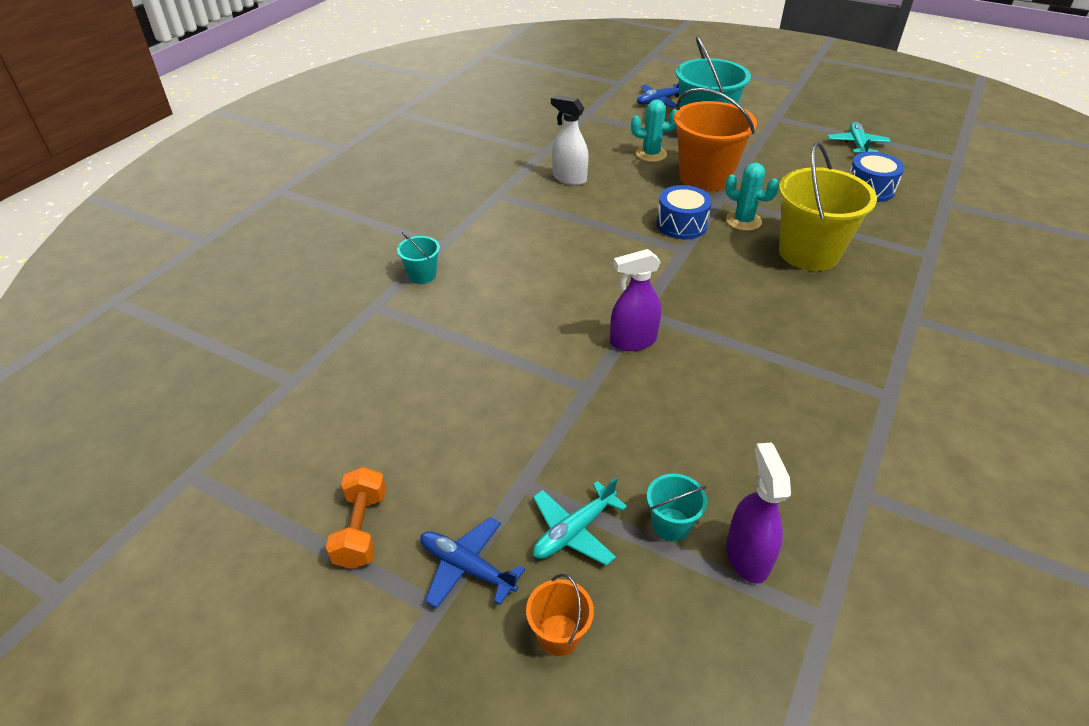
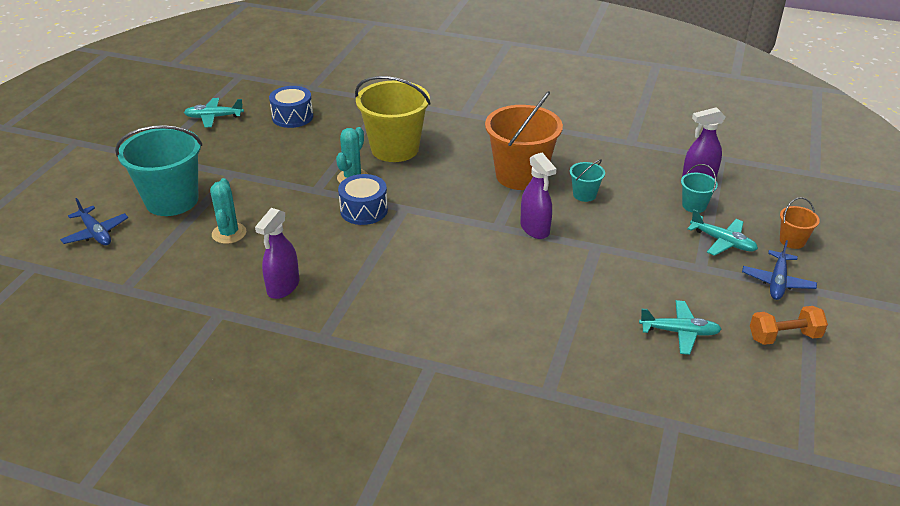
camera: 100 degrees left, 5 degrees down
(412, 424) = (679, 332): none -> turquoise plane
(422, 275) = (487, 369): turquoise bucket -> turquoise bucket (584, 194)
(569, 178) = (283, 287): white spray bottle -> purple spray bottle
(705, 177) = (277, 198): orange bucket -> orange bucket (520, 175)

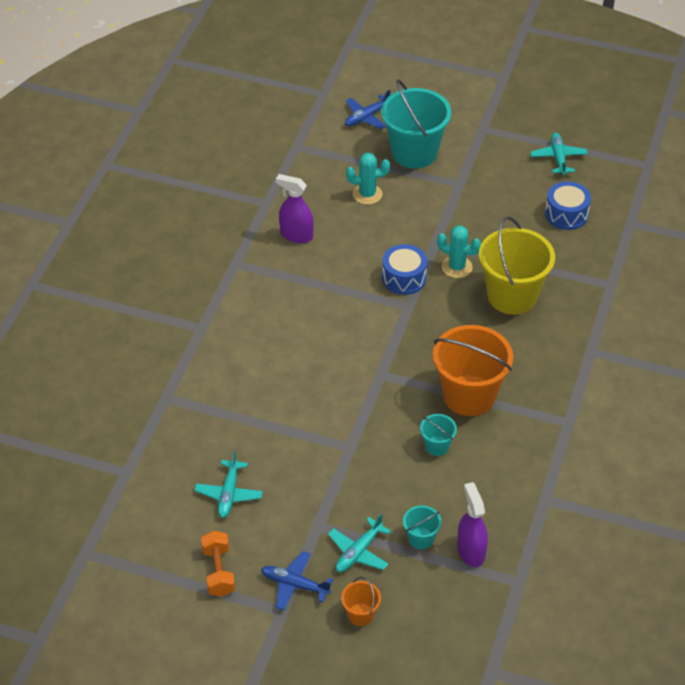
camera: 90 degrees right, 10 degrees up
(535, 229) = (377, 402): purple spray bottle -> none

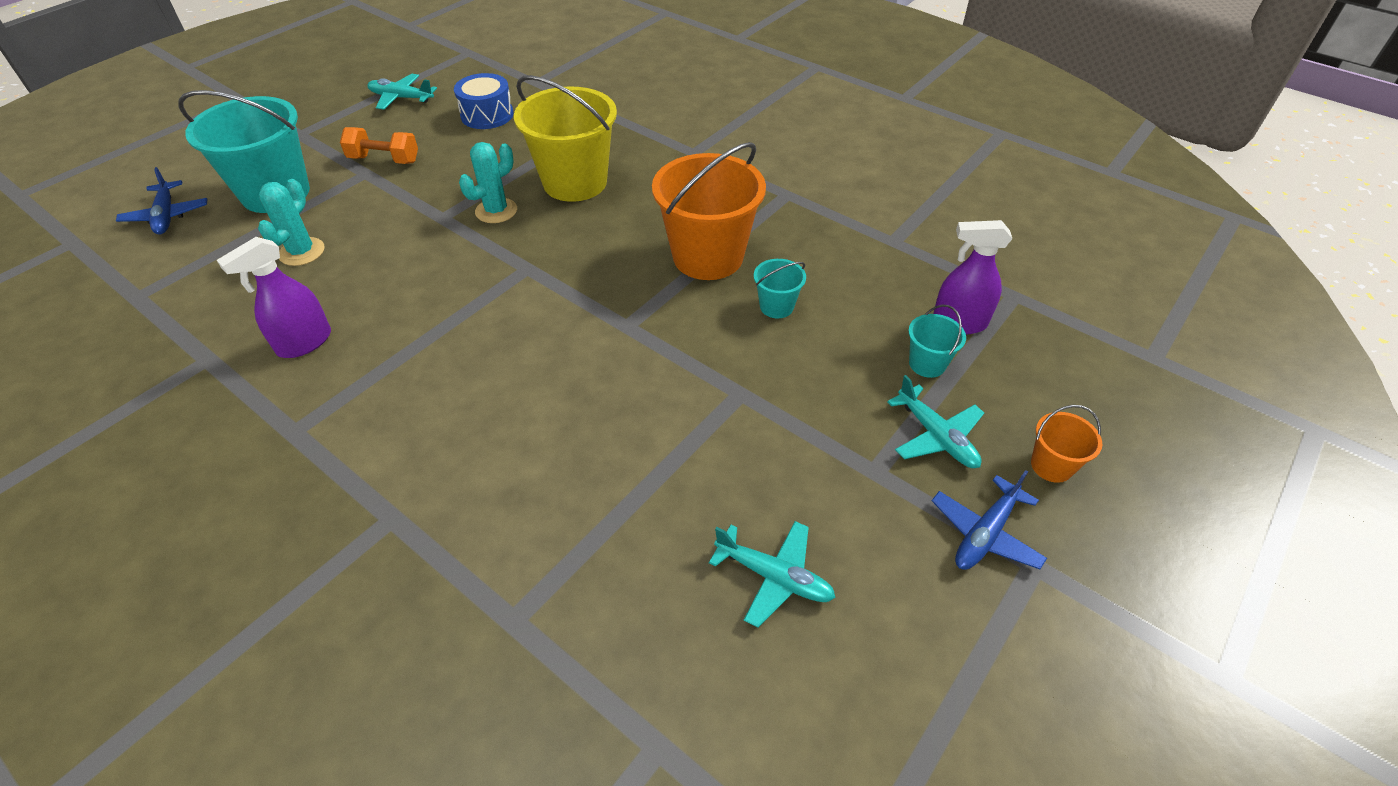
camera: 70 degrees left, 0 degrees up
(218, 571) = (939, 641): orange dumbbell -> orange dumbbell (384, 160)
(404, 278) = (477, 259): blue drum -> none

